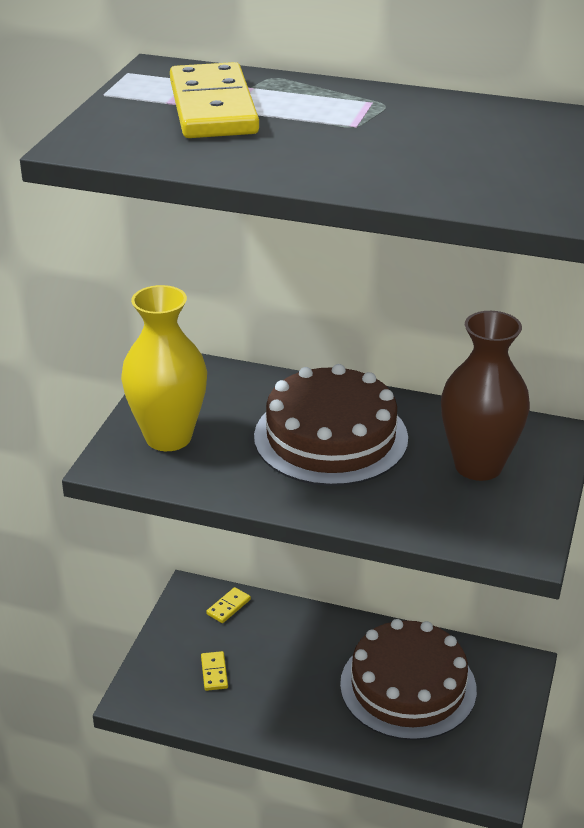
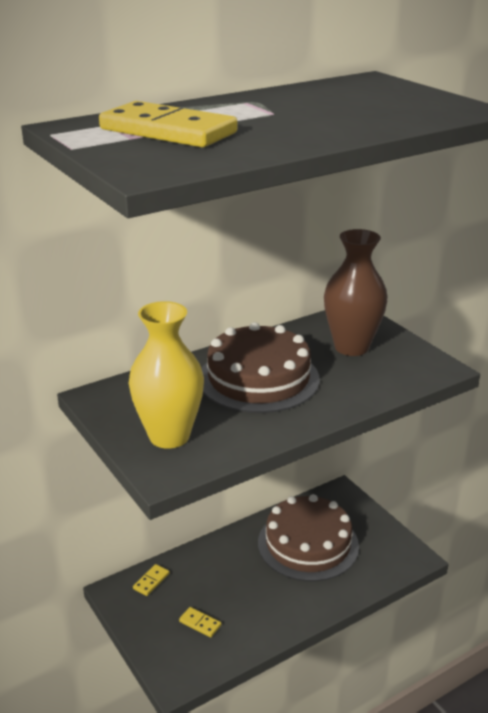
camera: 50 degrees left, 5 degrees down
(228, 607) = (151, 581): yellow domino -> yellow domino turned 45 degrees clockwise

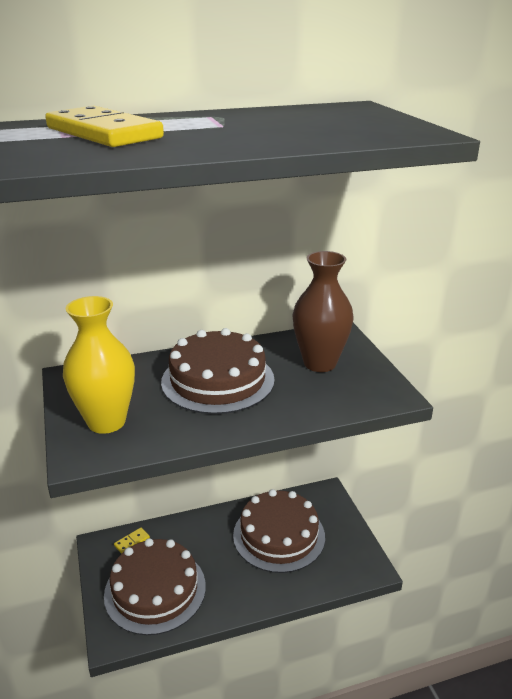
camera: 15 degrees right, 0 degrees up
(200, 623) = (155, 590): yellow domino -> brown cake

